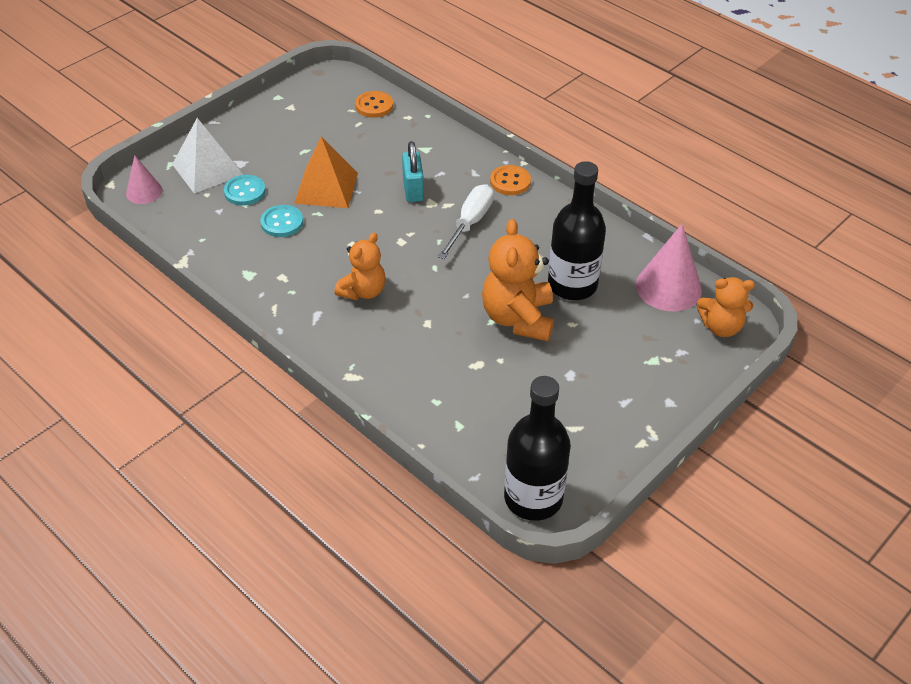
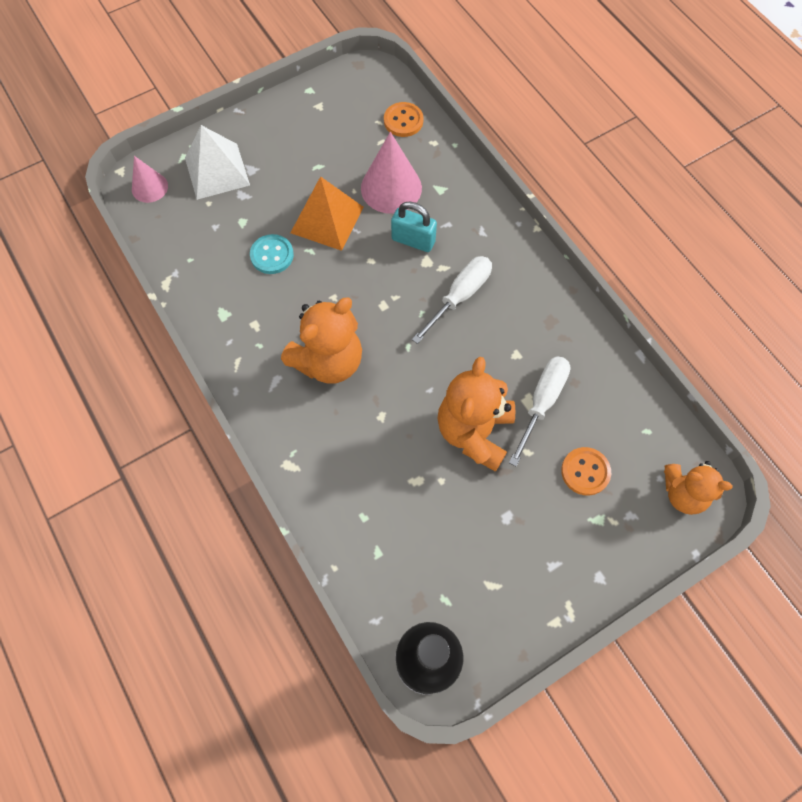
camera: 15 degrees right, 20 degrees up
(245, 192) = (246, 208): turquoise button -> none
(363, 291) = (328, 361): orange teddy bear -> orange teddy bear, size x1.53
(413, 189) = (413, 240): turquoise padlock -> turquoise padlock turned 75 degrees counterclockwise
(510, 182) = (516, 251): orange button -> orange button (585, 472)
(572, 285) = (542, 401): black bottle -> white screwdriver
(668, 287) = (642, 428): pink cone -> pink cone (391, 188)

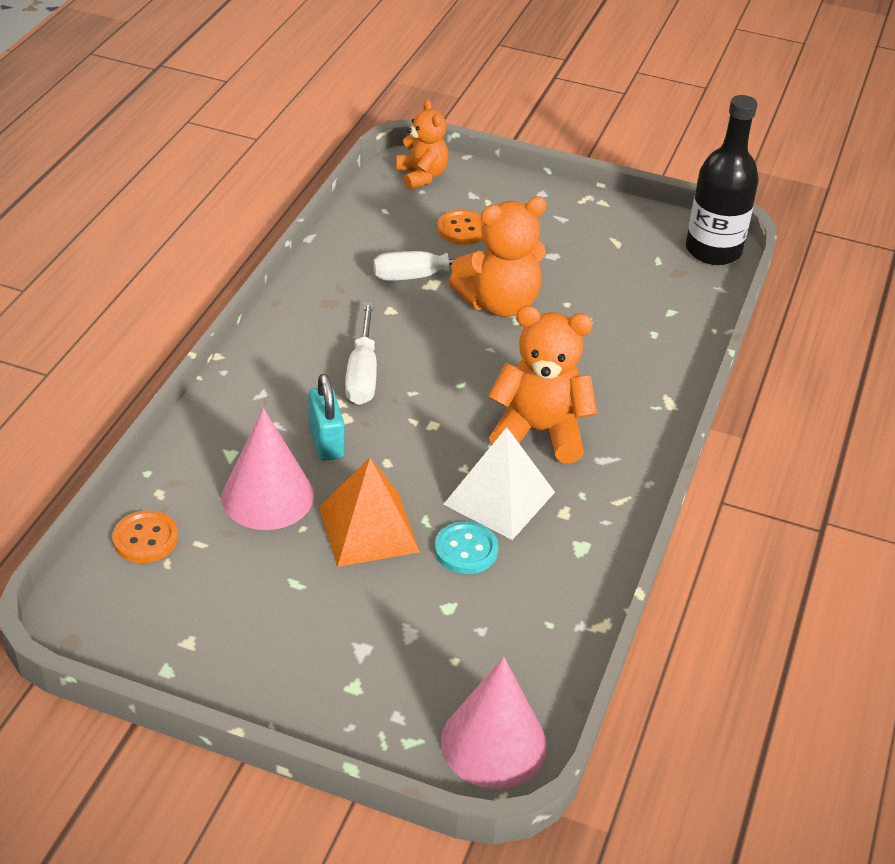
camera: 130 degrees left, 25 degrees down
(149, 187) = (493, 743): pink cone -> pink cone, size x1.69
(217, 171) = (398, 684): white pyramid -> white pyramid (499, 498)
(460, 296) = (362, 374): white screwdriver -> white screwdriver turned 90 degrees counterclockwise

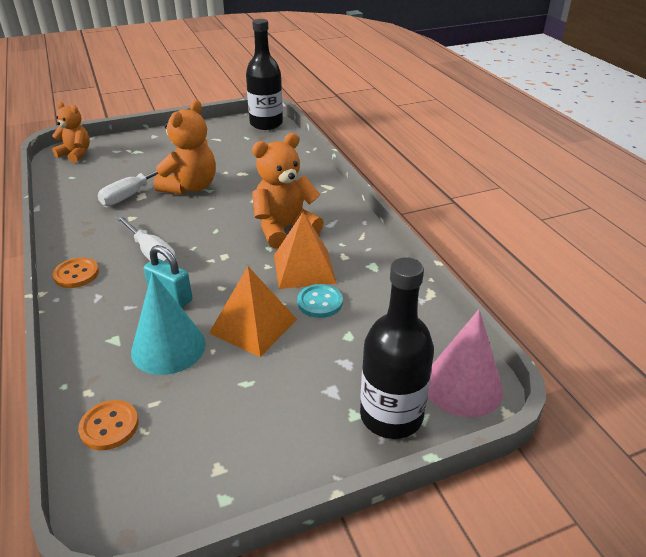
camera: 40 degrees left, 5 degrees down
(267, 496) = (168, 347): pink cone -> turquoise cone
(385, 714) = (391, 416): none -> black bottle
(462, 229) = (128, 166): orange button -> orange button (76, 274)
(499, 498) = (304, 268): white pyramid -> orange pyramid

